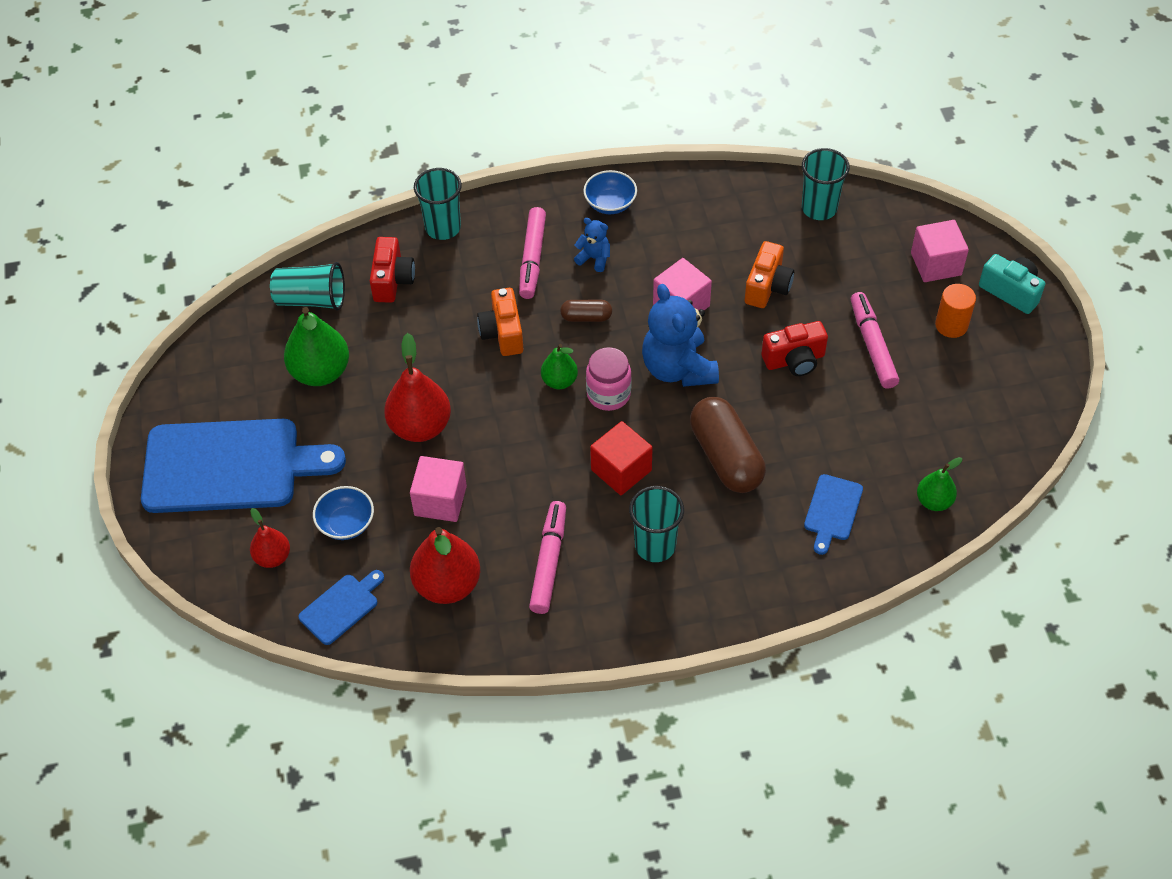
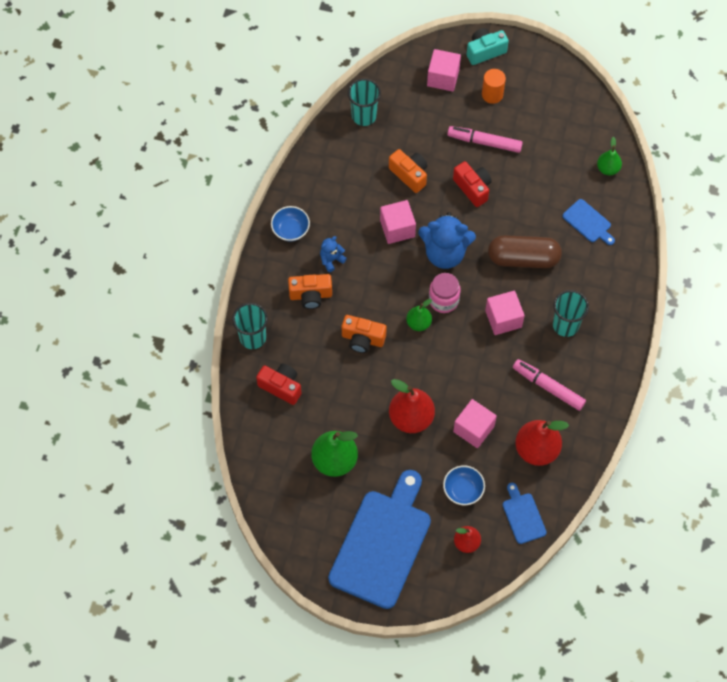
camera: 65 degrees left, 10 degrees up
(311, 299) = (269, 443): turquoise cup -> none
(532, 258) = (310, 295): pink marker -> orange camera
(586, 317) = (376, 286): brown capsule -> none
(621, 470) = (503, 319): red cube -> pink cube
(794, 360) = (473, 188): red camera -> red camera turned 45 degrees counterclockwise

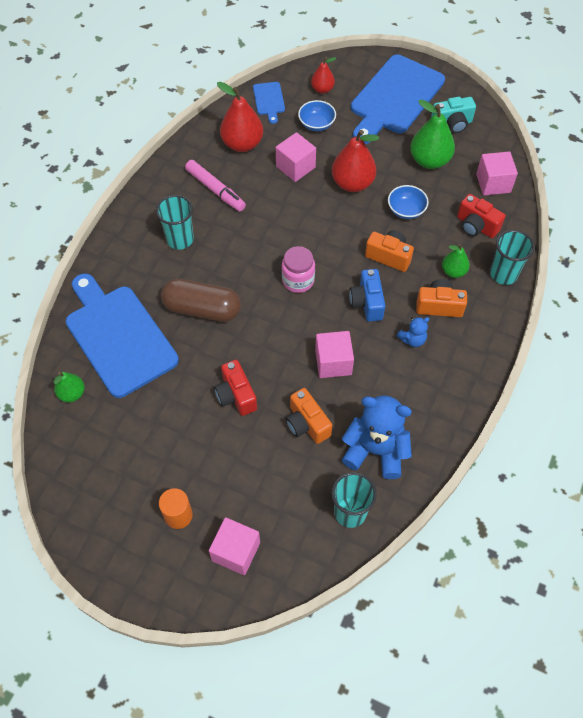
camera: 170 degrees left, 5 degrees down
(290, 230) = (456, 380): blue bowl -> blue bowl (406, 210)
(376, 288) = (367, 302): none -> blue camera
(418, 323) = (329, 263): green pear -> green pear (453, 271)
(445, 253) = (285, 327): blue teddy bear -> blue teddy bear (375, 450)
(484, 142) = (206, 451): pink marker -> none
(485, 51) = (169, 583): turquoise camera -> turquoise camera (452, 124)
(503, 319) = (241, 254): pink cube -> pink cube (493, 183)
(588, 222) = (118, 336): blue cutting board -> blue cutting board, size x2.26

